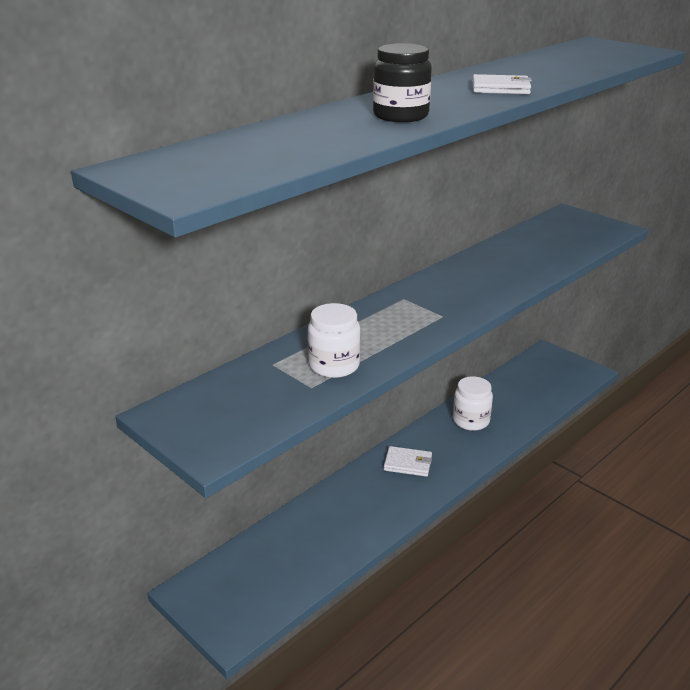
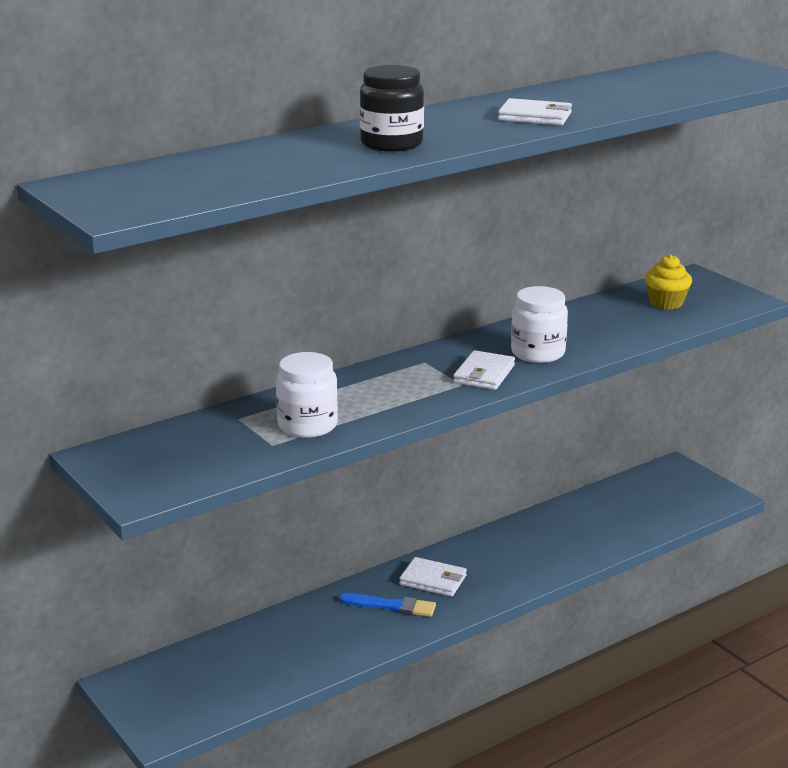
camera: 10 degrees right, 5 degrees down
(384, 490) = (391, 606): none -> blue brush
(456, 305) = (484, 374): none -> white wallet
(471, 420) = (535, 540): white jar -> white jar (538, 353)
(560, 235) = (666, 303): none -> yellow cupcake

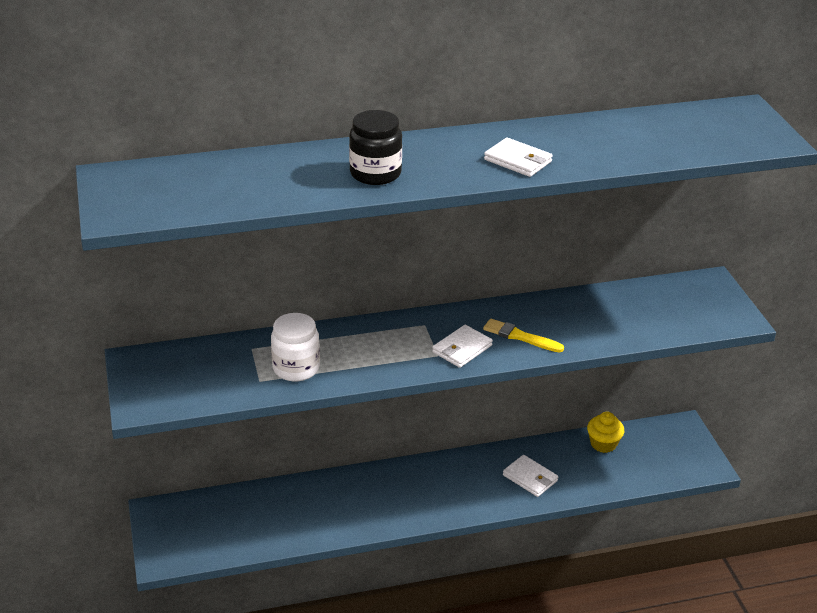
camera: 20 degrees right, 10 degrees up
(391, 606) = (379, 498): blue brush -> none
(433, 580) = (423, 483): white wallet -> white wallet (530, 478)
(538, 353) = (520, 336): white jar -> yellow brush
(666, 303) = (665, 306): yellow cupcake -> yellow cupcake (603, 444)

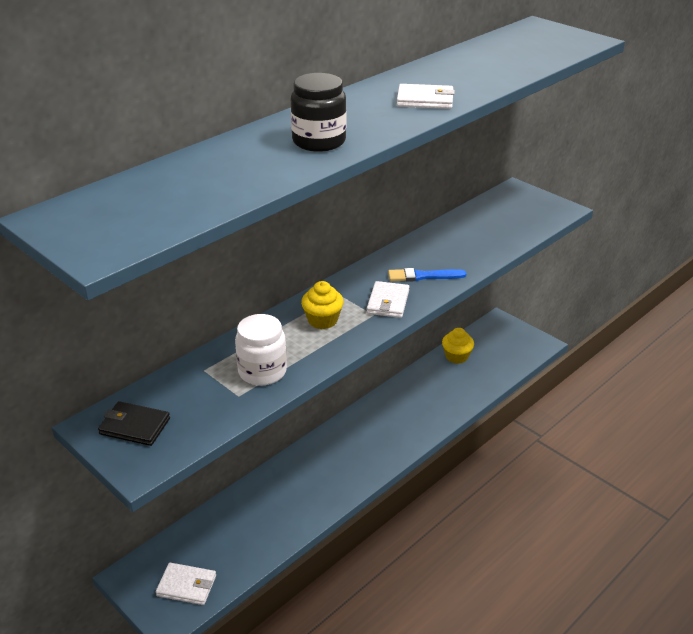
camera: 30 degrees left, 0 degrees up
(161, 373) = (134, 426): none -> black wallet
(387, 343) = (322, 320): none -> yellow cupcake
(520, 336) = (423, 276): yellow brush -> blue brush
(530, 478) = (426, 404): white wallet -> white wallet (187, 586)

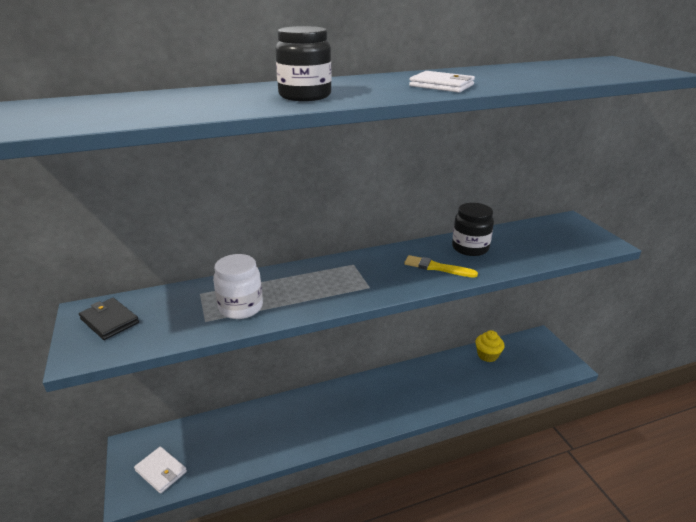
camera: 25 degrees right, 5 degrees down
(322, 320) = (323, 280): yellow cupcake -> none
(388, 302) = (390, 280): white wallet -> none
(423, 276) = (436, 267): blue brush -> yellow brush
(440, 246) = (470, 248): none -> black jar

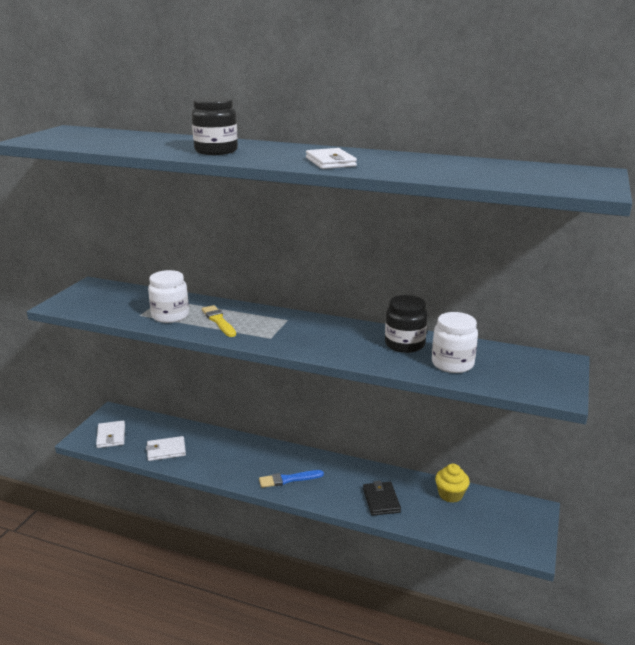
camera: 40 degrees right, 5 degrees down
(109, 321) = (95, 294): black wallet -> black wallet (381, 500)
(238, 450) = (166, 450): none -> white wallet
(375, 411) = (288, 479): none -> blue brush
(436, 267) = (346, 346): yellow brush -> yellow brush (218, 321)
(522, 249) = (452, 364): none -> white jar

